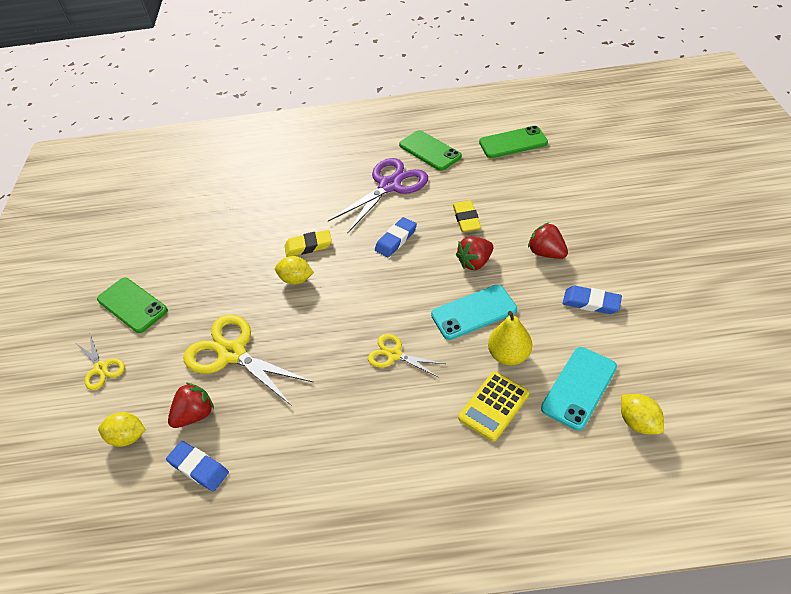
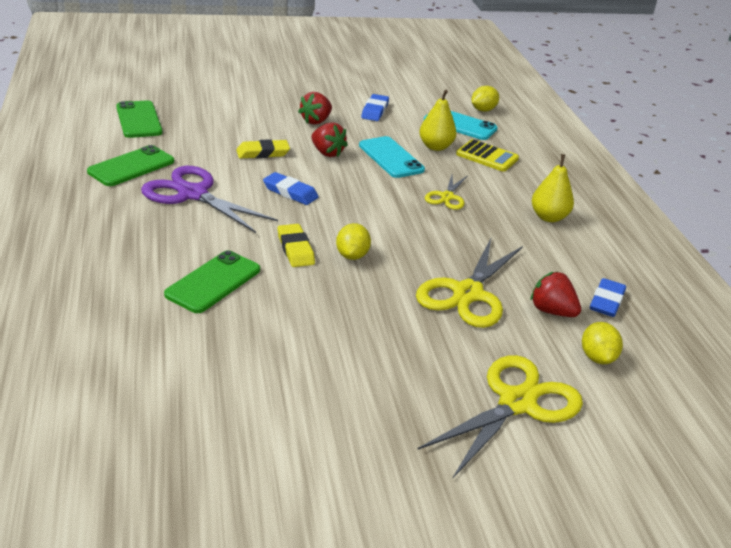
camera: 105 degrees left, 15 degrees down
(101, 368) = (517, 403): yellow scissors -> yellow scissors, size x1.85
(132, 305) = (405, 394): green phone -> green phone (213, 282)
(354, 448) = (548, 217): none -> yellow pear

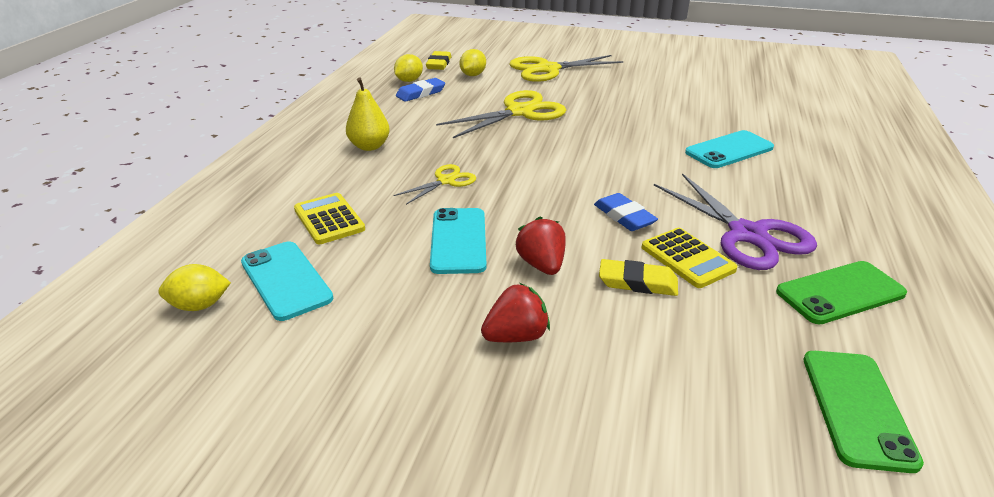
camera: 150 degrees left, 0 degrees up
(213, 282) = (729, 150): green phone -> turquoise phone
(235, 171) = (687, 258): none -> yellow calculator
(295, 249) = (645, 161): yellow eraser -> yellow eraser (439, 64)
(352, 255) = (594, 148): yellow lemon -> yellow lemon (409, 81)
(375, 111) = (389, 342): blue eraser -> none
(435, 147) = (377, 246): yellow pear -> none
(552, 311) = (469, 95): red strawberry -> none

